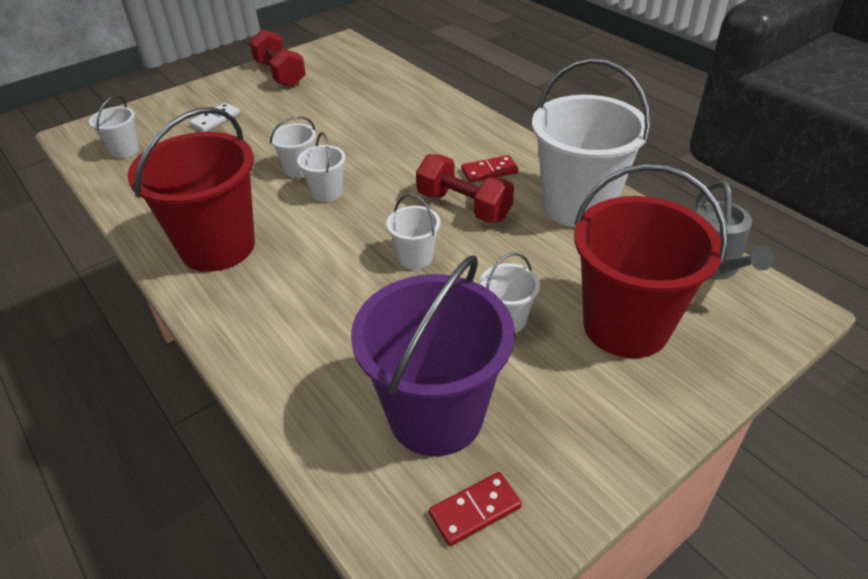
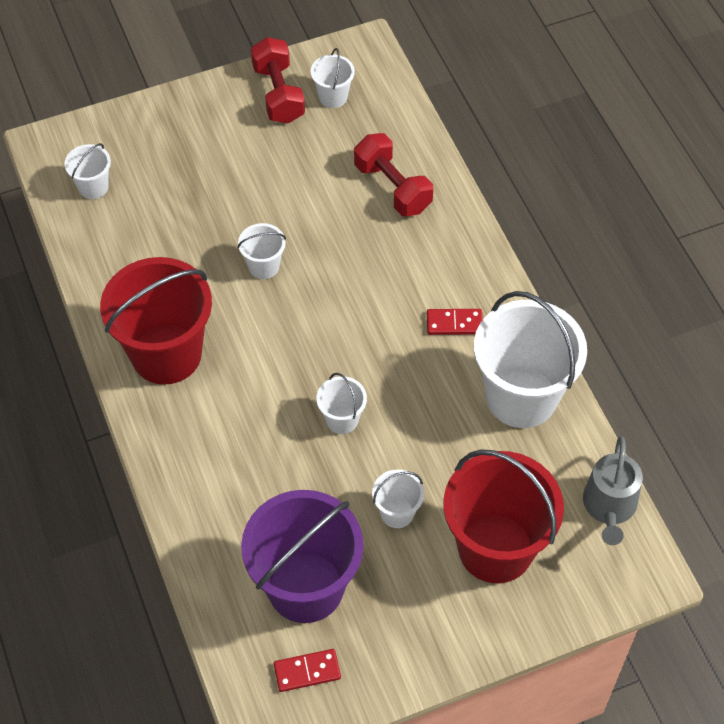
camera: 15 degrees right, 15 degrees up
(215, 119) = (193, 160): white domino -> none
(327, 192) = (283, 309): white bucket -> white bucket (333, 97)
(463, 206) = (410, 366): red dumbbell -> red dumbbell (392, 187)

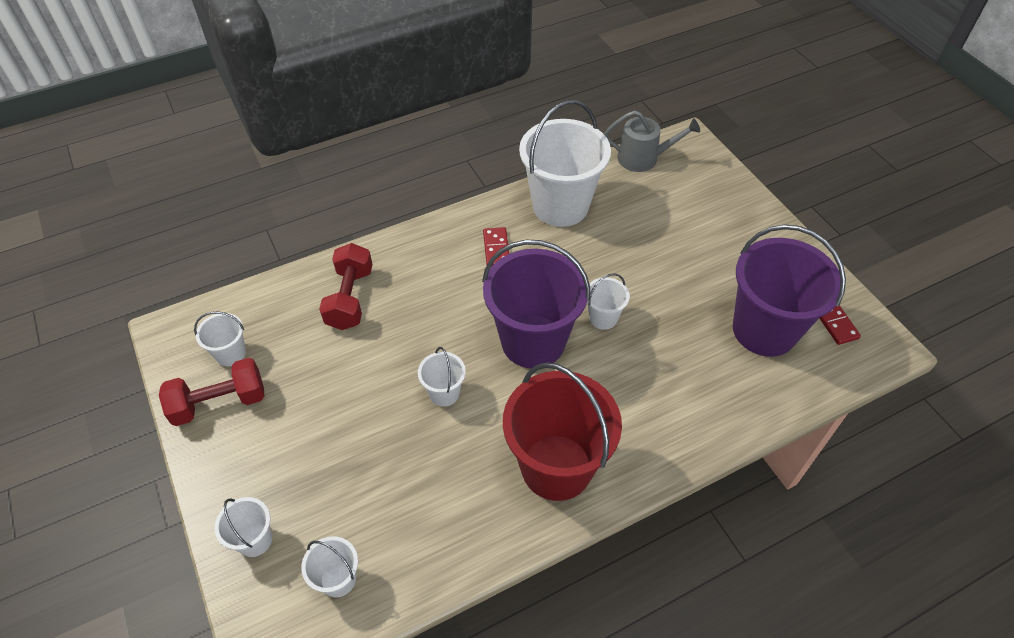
camera: 95 degrees left, 5 degrees down
(317, 348) = (533, 341): none -> purple bucket
(392, 187) = (350, 298): red dumbbell -> red dumbbell turned 45 degrees counterclockwise
(397, 512) = (681, 275): white bucket -> white bucket (254, 540)
(495, 548) = (694, 216): red bucket -> none

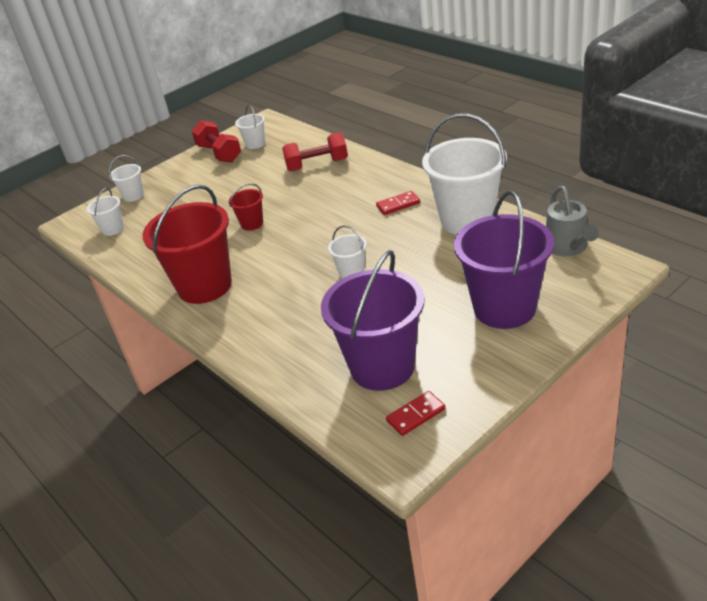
camera: 80 degrees right, 15 degrees down
(444, 393) = (252, 224): white bucket -> red bucket
(533, 341) = (312, 246): purple bucket -> purple bucket (504, 308)

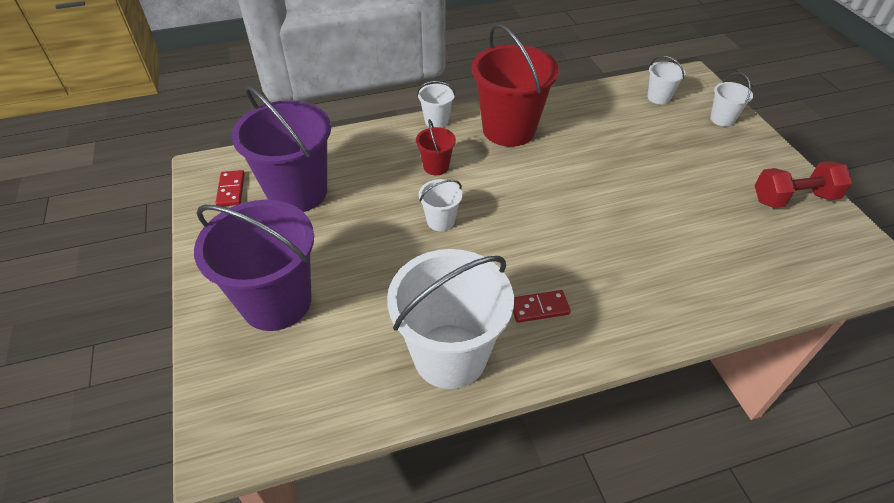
camera: 110 degrees right, 10 degrees up
(252, 224) = (595, 182): red bucket -> red bucket (436, 166)
(255, 144) = (805, 236): white bucket -> white bucket (436, 121)
(317, 165) = (701, 273): red dumbbell -> none
(398, 205) = (539, 308): red domino -> red domino turned 75 degrees clockwise
(568, 247) = (307, 421): grey watering can -> none

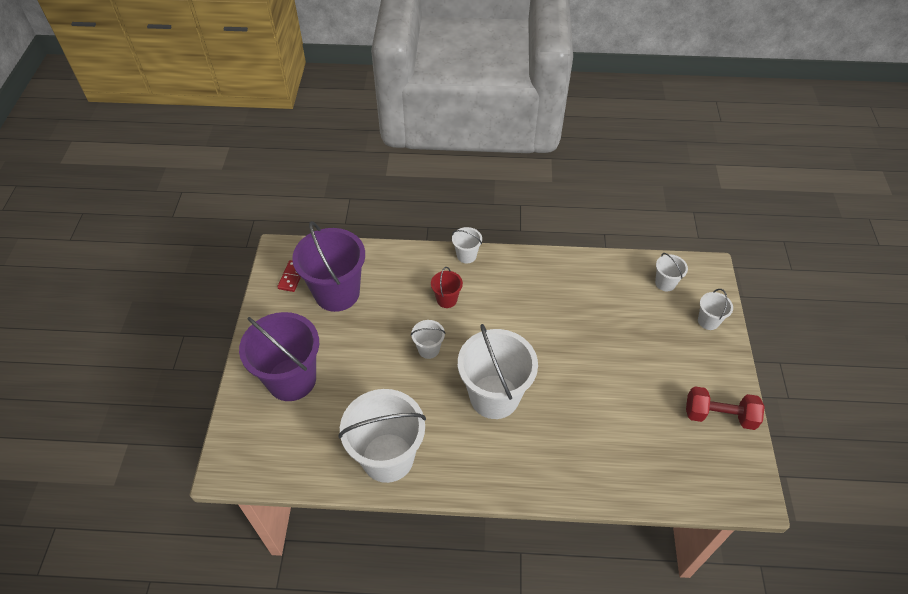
camera: 20 degrees right, 5 degrees up
(509, 129) = (520, 280): red bucket -> none
(539, 308) = (465, 443): red domino -> none
(545, 248) = (494, 396): none -> white bucket

